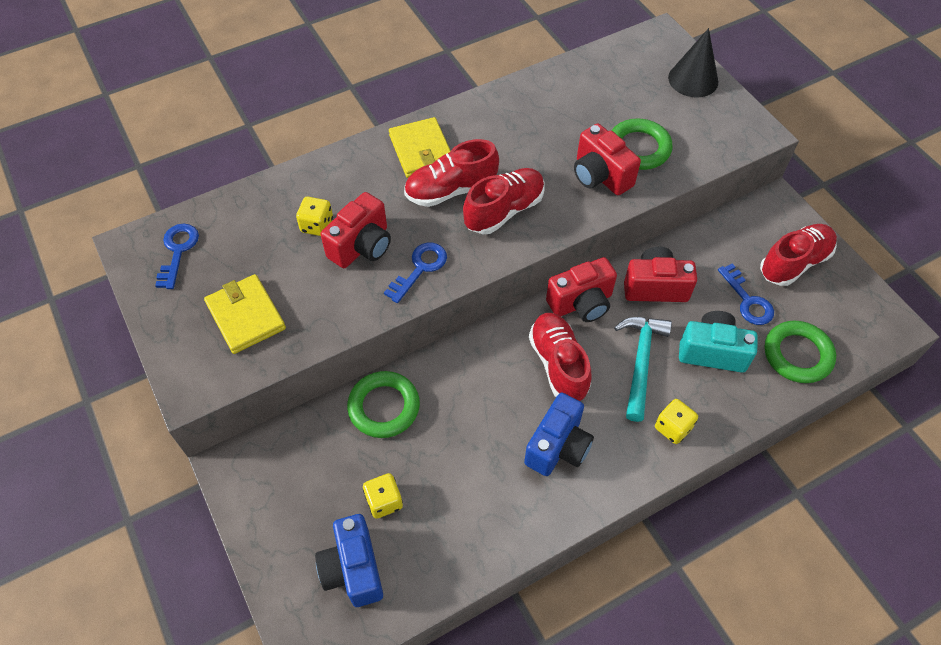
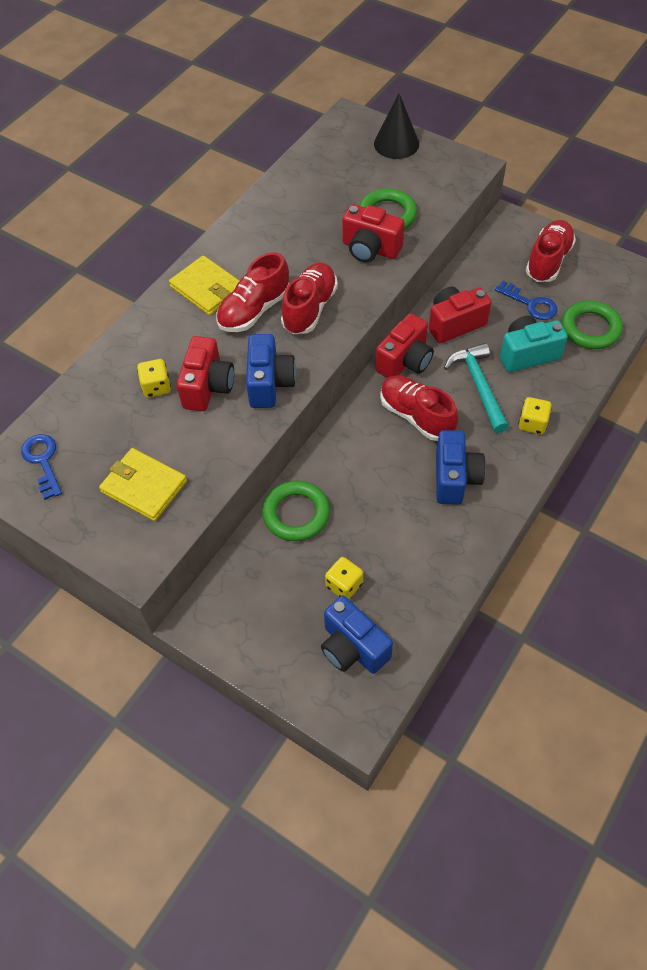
camera: 25 degrees left, 0 degrees up
(420, 268) = (270, 383): blue key -> blue camera

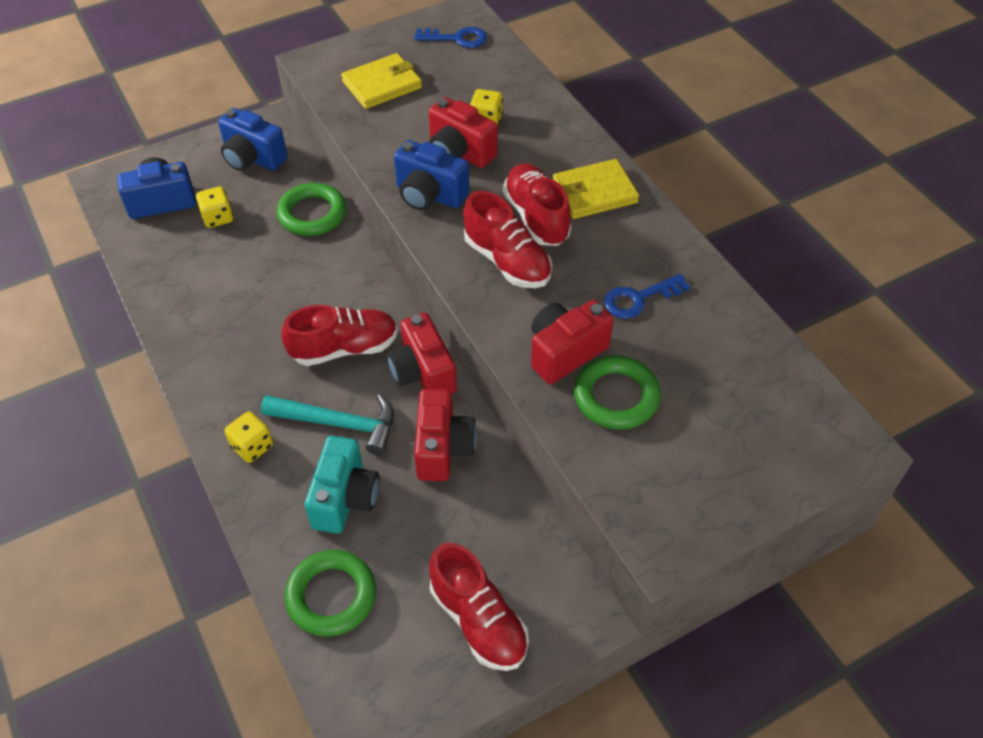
camera: 115 degrees right, 5 degrees down
(396, 143) = (762, 476): black cone -> none
(455, 478) = (248, 344): blue camera -> blue camera (252, 158)
(530, 304) = (418, 550): blue key -> blue key (639, 299)

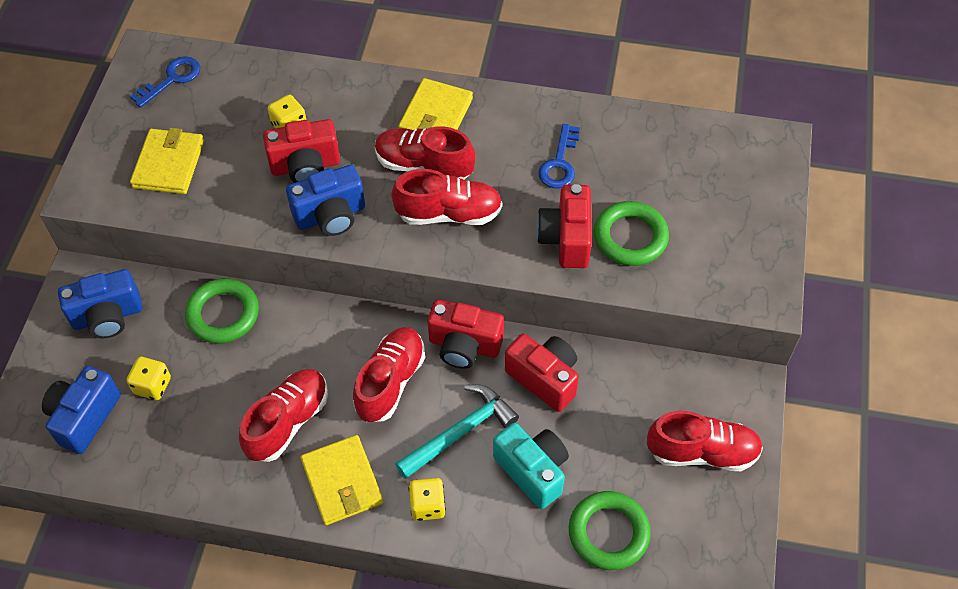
camera: 50 degrees left, 5 degrees up
(229, 377) = (342, 482): none -> yellow wallet
(253, 311) = (288, 422): none -> red shoe

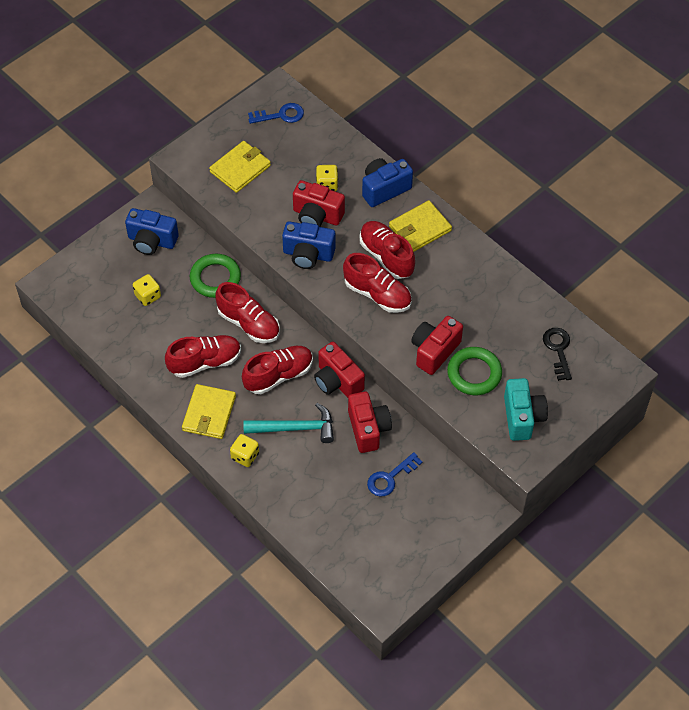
camera: 35 degrees right, 0 degrees up
(84, 417) = (100, 291): blue camera -> blue camera (384, 189)
(532, 471) = (318, 475): turquoise camera -> turquoise camera (522, 417)
(560, 163) = (471, 303): blue key -> blue key (390, 478)
(608, 533) = (332, 535): green ring -> none
(694, 158) = (558, 350): none -> black key
(702, 452) = (425, 528): red shoe -> red shoe (249, 323)

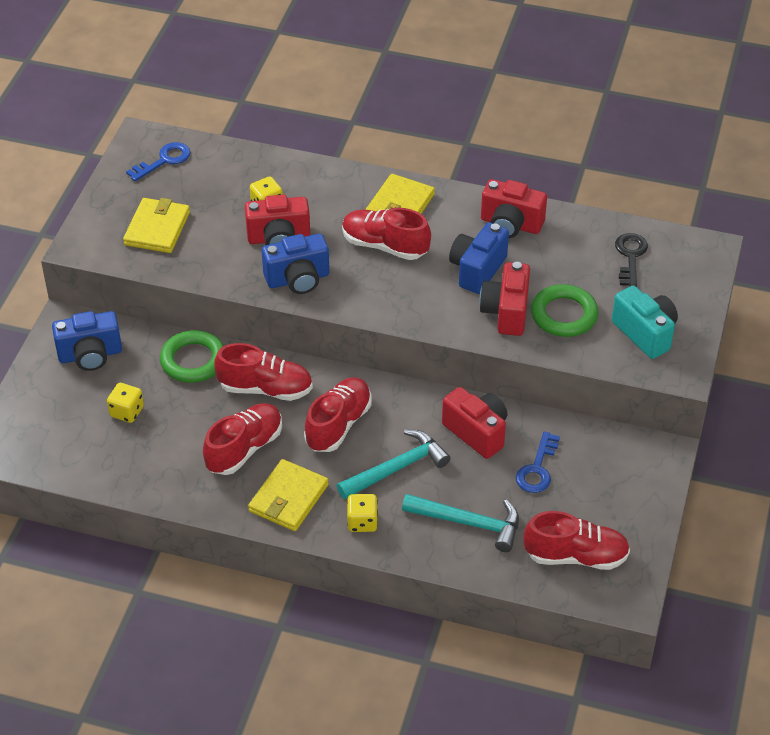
camera: 30 degrees left, 10 degrees down
(209, 413) = (288, 498): yellow wallet -> yellow wallet turned 45 degrees clockwise
(315, 494) = (469, 523): none -> turquoise hammer
(337, 381) = (407, 401): red camera -> red camera (510, 224)
(377, 294) = (403, 285): red shoe -> red shoe (576, 556)
(384, 189) = (333, 185): blue camera -> blue camera (477, 270)
(558, 350) = (630, 256): black key -> black key turned 45 degrees clockwise

